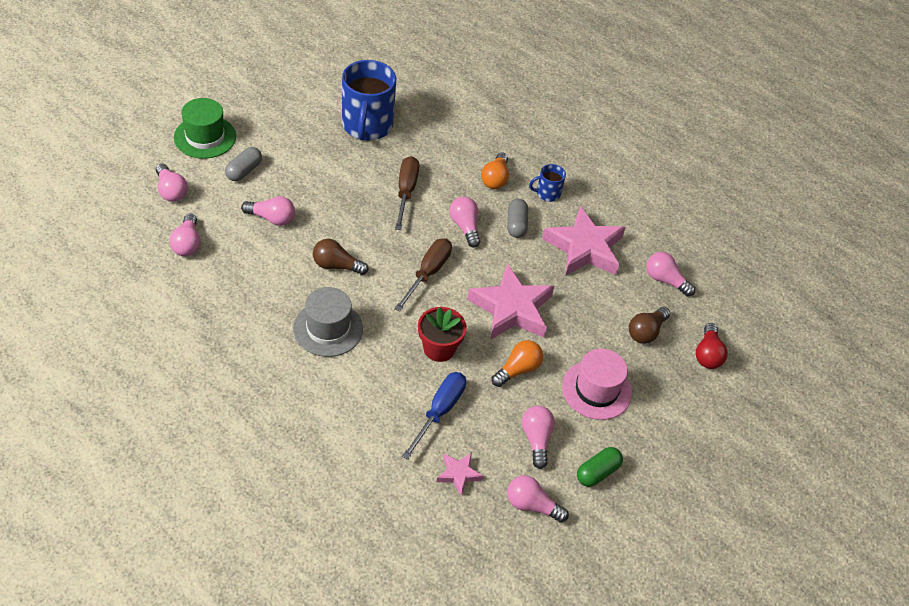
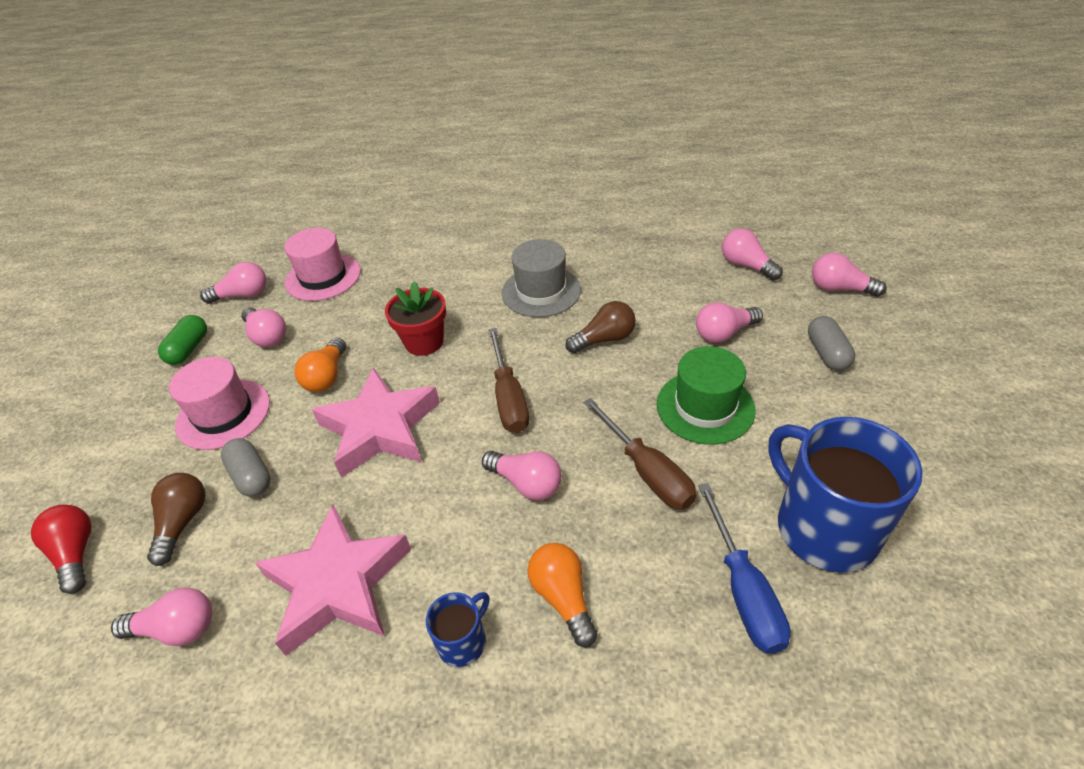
camera: 150 degrees right, 5 degrees down
(205, 137) = (923, 354): green hat -> green hat (705, 407)
(439, 411) = (377, 301): blue screwdriver -> blue screwdriver (743, 589)
(458, 474) = (323, 277): pink star -> pink hat
(516, 225) = (464, 542): grey capsule -> grey capsule (251, 476)

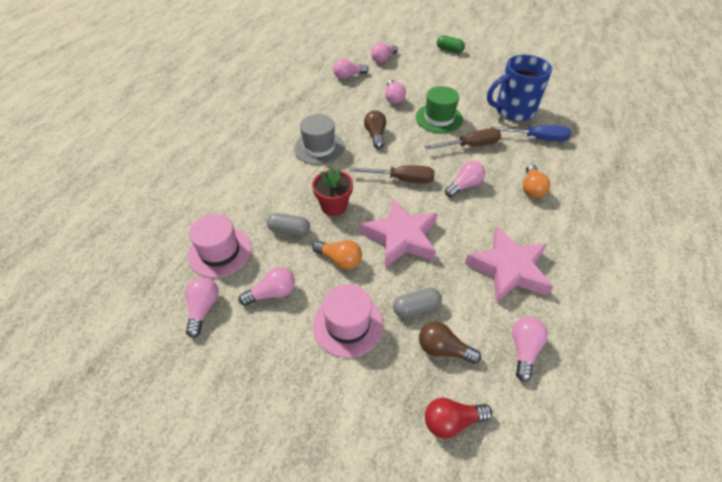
camera: 75 degrees left, 5 degrees up
(189, 349) = (253, 351): green capsule -> green capsule (449, 50)
(463, 641) = (548, 225): blue mug -> none
(563, 597) = (531, 188): orange light bulb -> orange light bulb turned 75 degrees counterclockwise
(827, 353) = (422, 77): grey capsule -> grey capsule (289, 230)

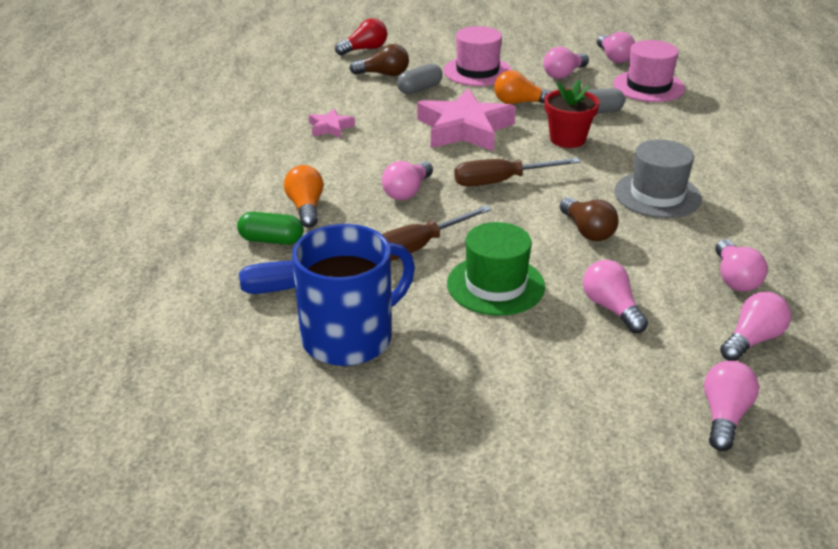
camera: 160 degrees right, 15 degrees down
(449, 50) = (574, 506): green capsule -> green capsule (271, 240)
(508, 269) = (330, 128): pink star -> pink star, size x0.47
(523, 350) = (310, 85): pink light bulb -> pink light bulb (735, 278)

